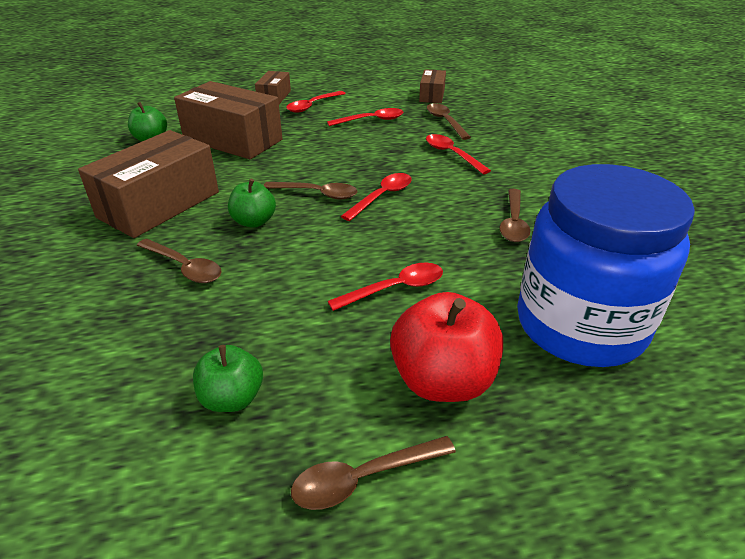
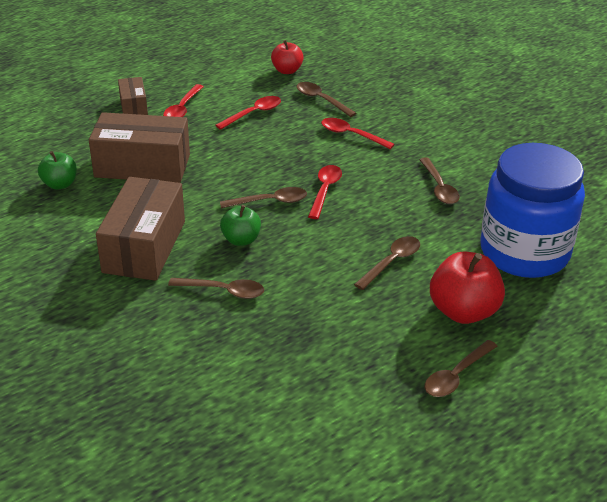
camera: 25 degrees left, 0 degrees up
(232, 398) = (344, 362): green apple -> none
(395, 288) = (391, 262): red spoon -> brown spoon
(432, 95) = (287, 70): brown box -> red apple

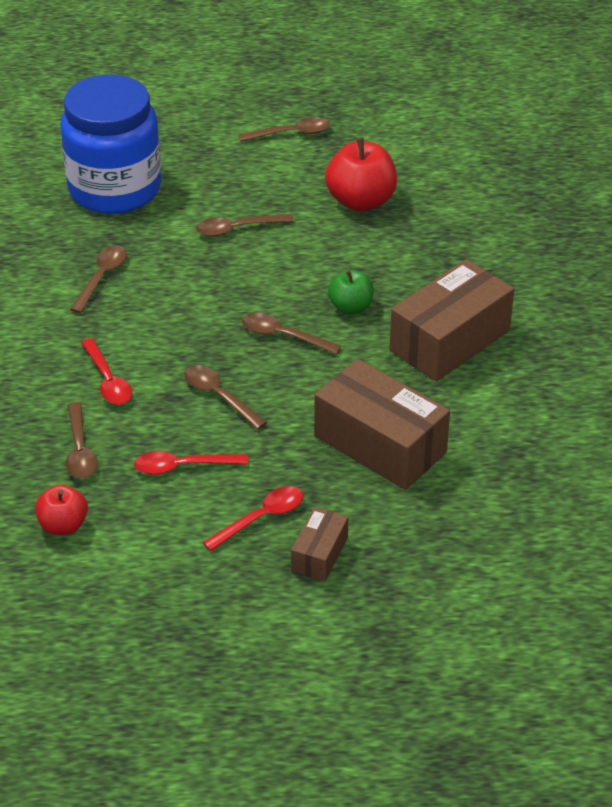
camera: 145 degrees left, 5 degrees up
(60, 184) = (491, 460): green apple -> none
(223, 291) = (410, 266): brown spoon -> brown spoon (219, 396)
(325, 190) = (216, 324): red spoon -> none
(463, 311) = (229, 169): red apple -> red apple (361, 201)

